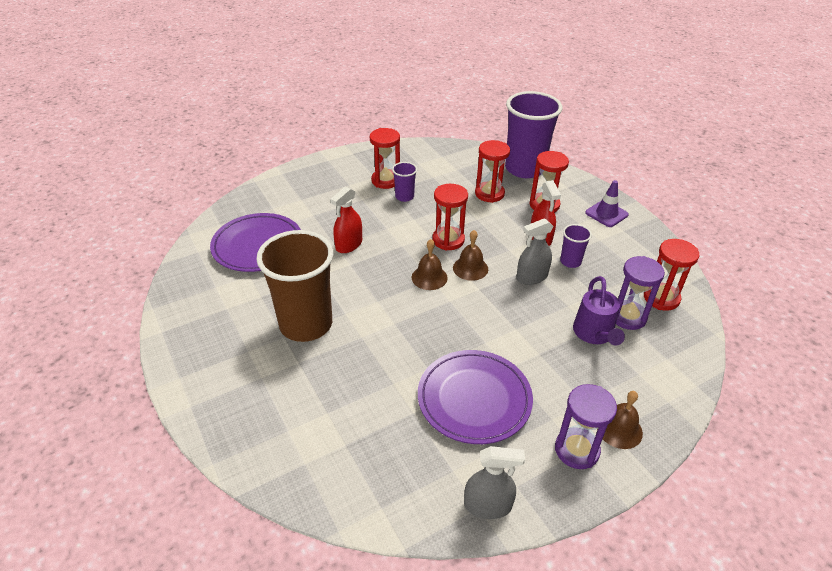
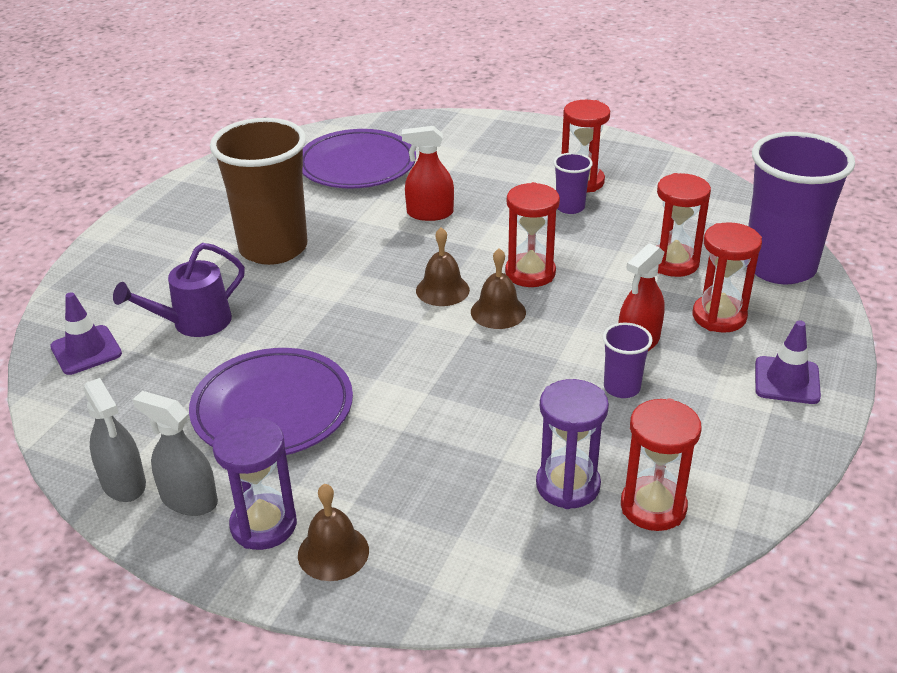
camera: 55 degrees right, 5 degrees down
(320, 471) = (86, 350): none -> purple traffic cone
(532, 277) = (544, 367): grey spray bottle -> grey spray bottle (189, 500)
(594, 334) = (492, 466): purple watering can -> purple watering can (193, 323)

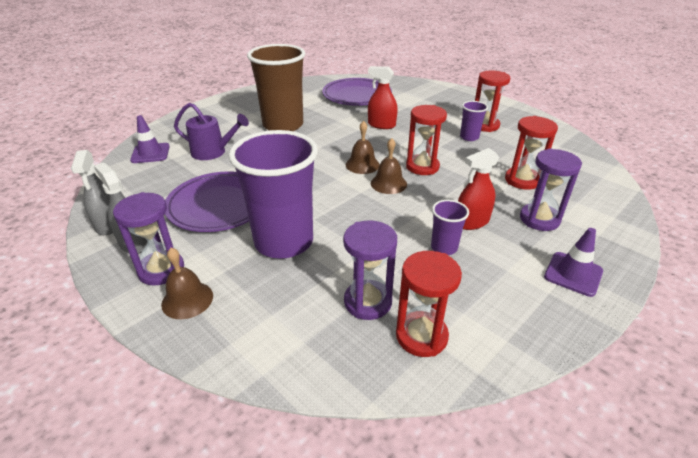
camera: 20 degrees right, 0 degrees up
(193, 323) = (213, 152): purple watering can -> purple watering can turned 150 degrees counterclockwise
(719, 316) = (539, 219): red hourglass -> purple hourglass
(779, 267) = (600, 198): purple cup -> purple cup (284, 242)

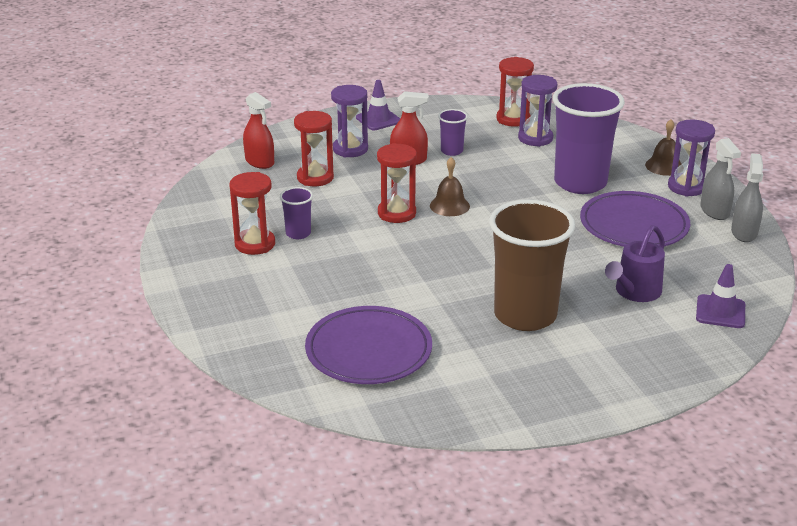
camera: 155 degrees left, 5 degrees down
(213, 152) = (634, 292): purple watering can -> purple watering can turned 90 degrees counterclockwise
(362, 165) = (459, 231): brown bell -> none
(381, 125) = (386, 280): red spray bottle -> red spray bottle (259, 162)

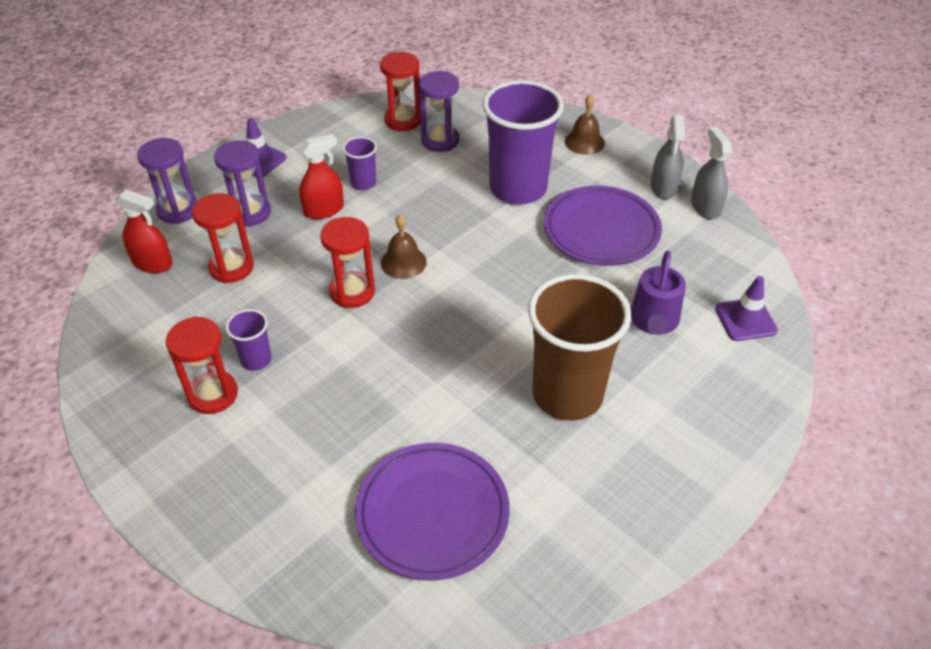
camera: 25 degrees left, 15 degrees up
(686, 187) = (620, 163): purple hourglass -> purple hourglass (178, 210)
(714, 211) = (663, 187): grey spray bottle -> grey spray bottle turned 45 degrees clockwise

